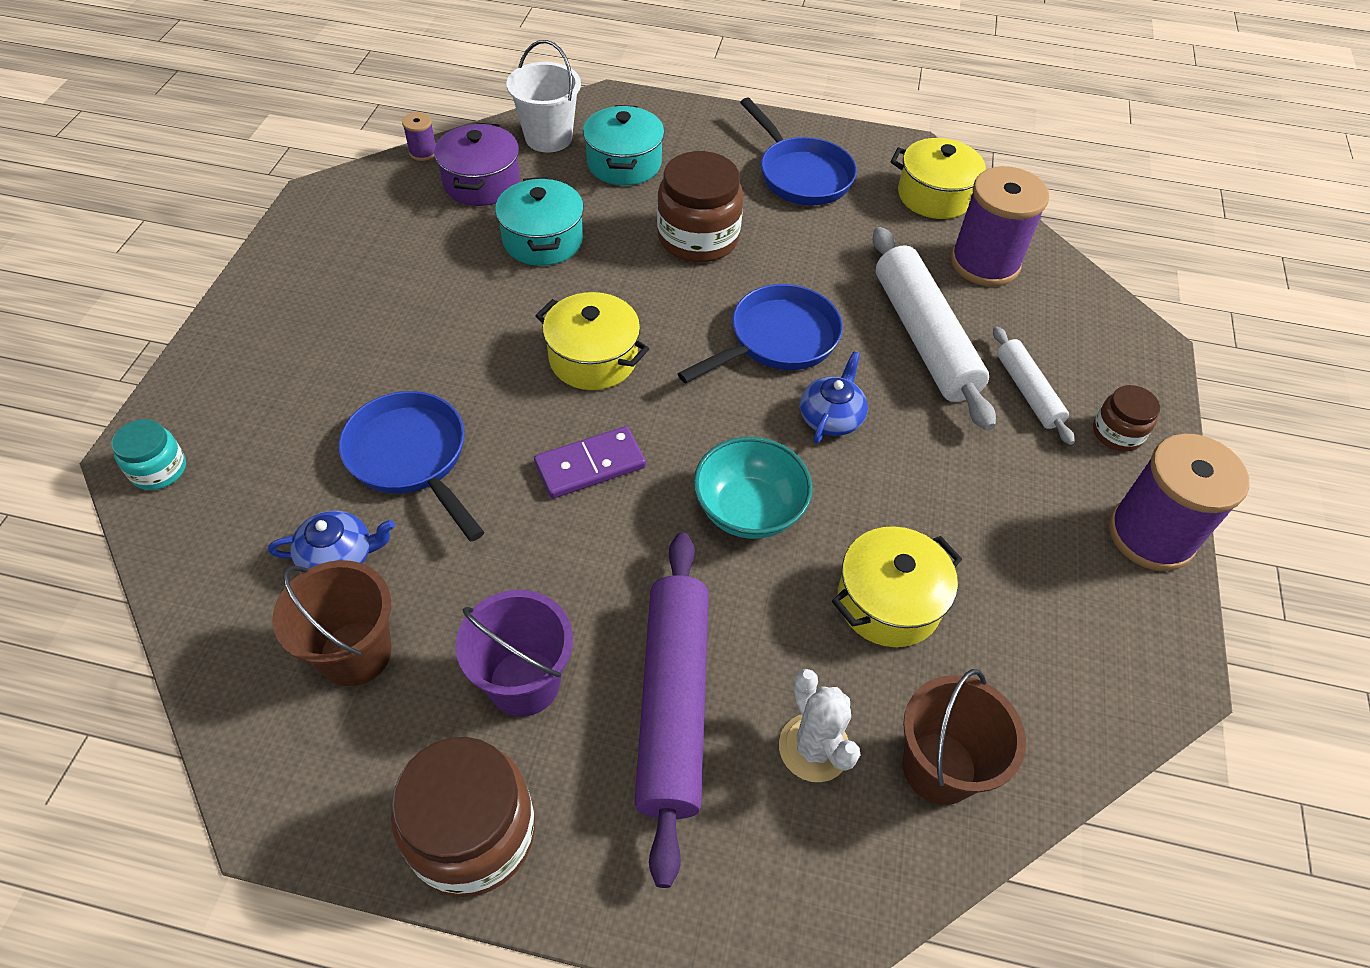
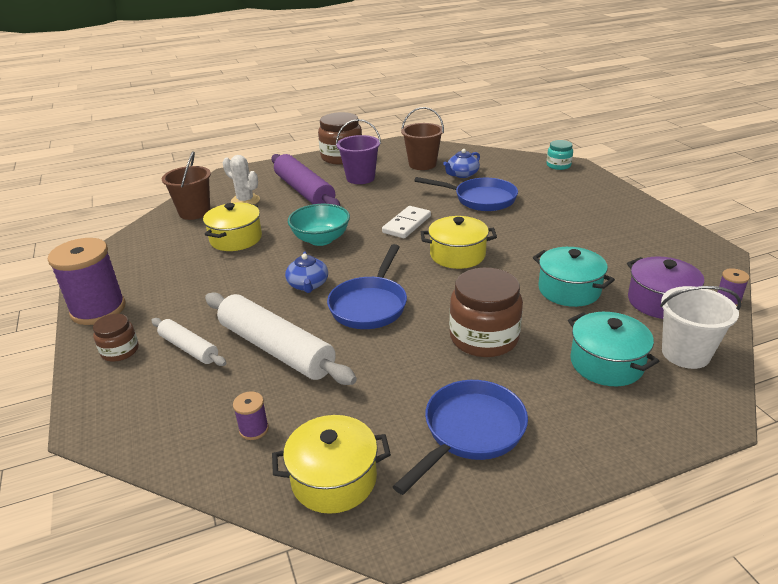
camera: 150 degrees right, 20 degrees down
(590, 465) = (406, 224): purple domino -> white domino
(801, 175) = (470, 432): blue pan -> blue pan turned 105 degrees clockwise
(984, 263) = (254, 429): purple spool -> purple spool, size x0.43

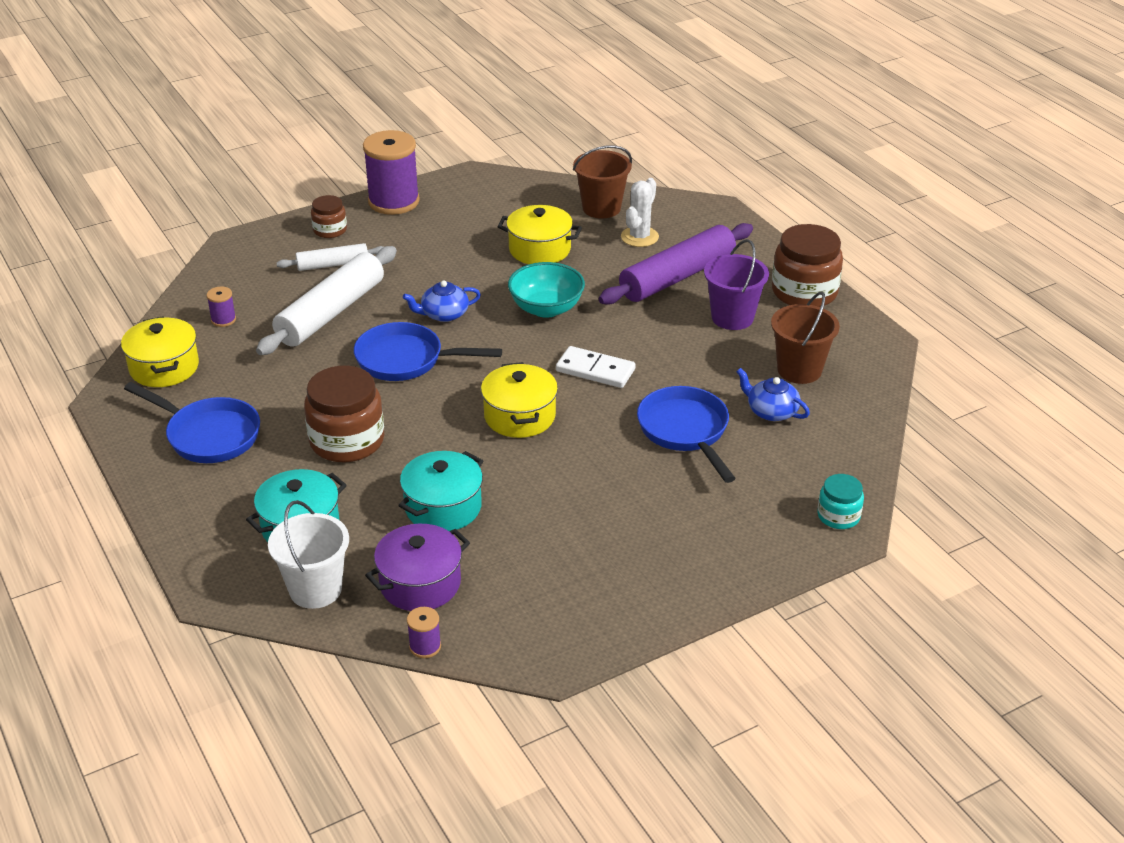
camera: 80 degrees right, 5 degrees up
(189, 348) = (333, 264): white rolling pin -> white rolling pin turned 45 degrees clockwise
(480, 199) = (685, 431): blue pan -> blue pan turned 150 degrees clockwise

